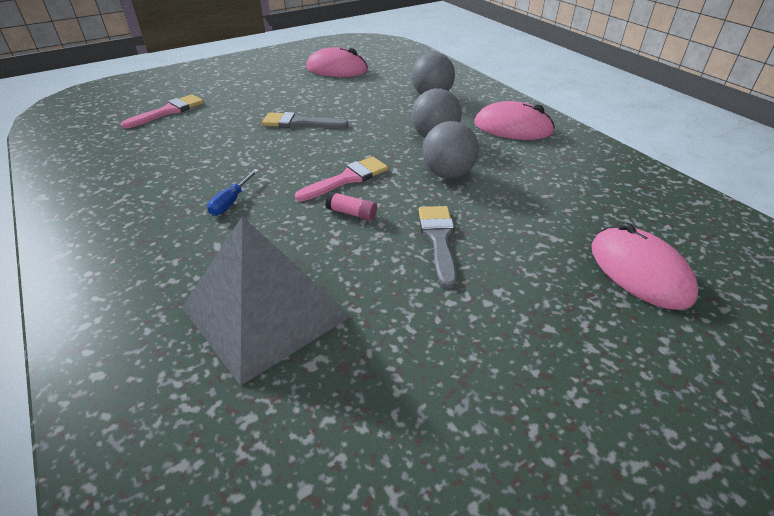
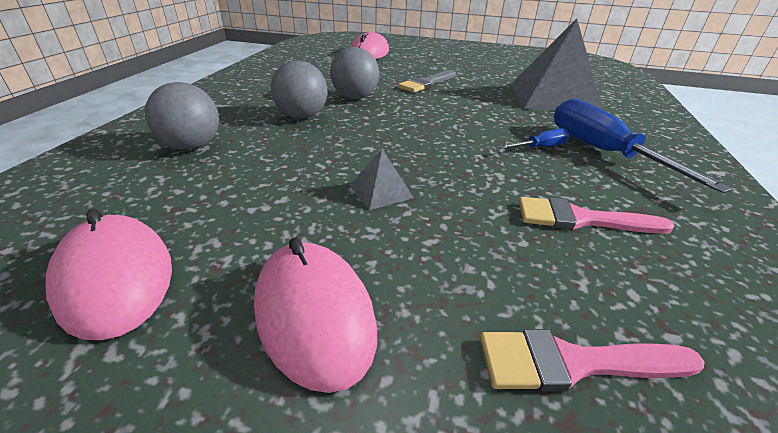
camera: 135 degrees left, 5 degrees down
(173, 226) = (602, 151): none -> blue screwdriver
(299, 123) = (381, 191): grey brush -> grey pyramid
(347, 179) = (425, 123): pink brush -> pink brush (581, 219)
(351, 213) = (455, 107): pink glue stick -> none
(513, 127) = (238, 97): pink mouse -> pink mouse (314, 314)

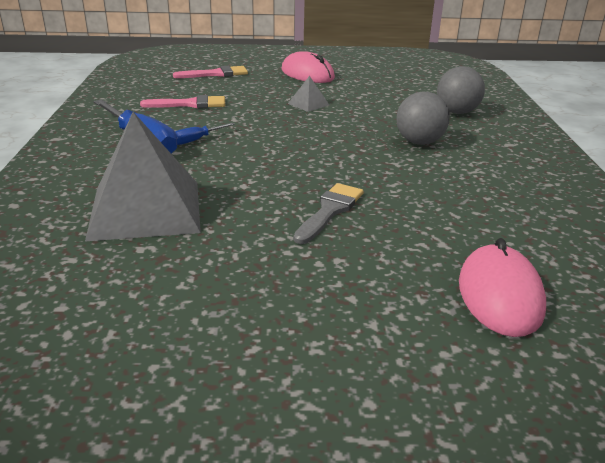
camera: 165 degrees right, 5 degrees down
(115, 278) = (388, 74): pink mouse -> none
(355, 97) = (397, 171): grey ball -> none

